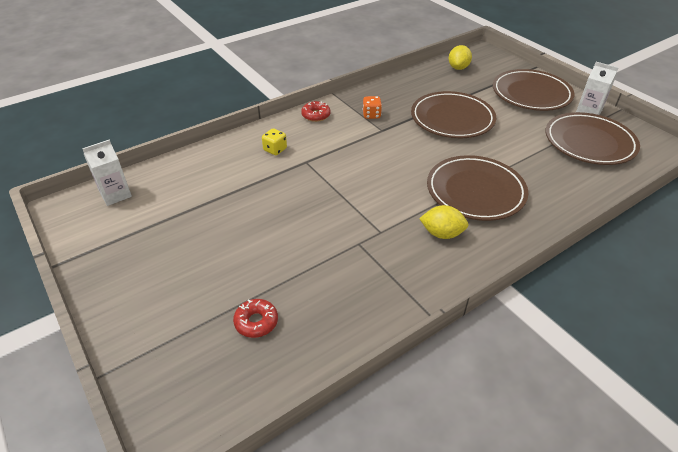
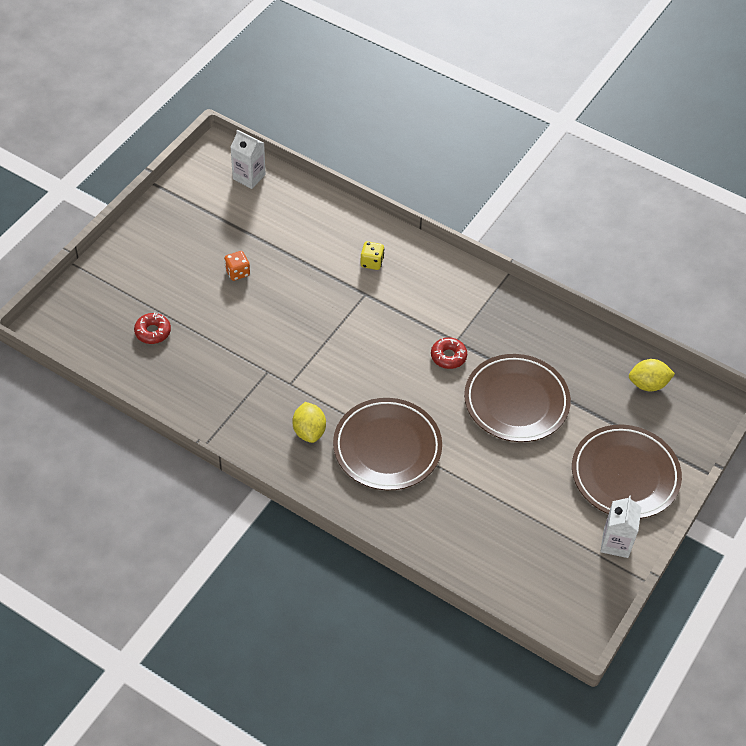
camera: 65 degrees right, 10 degrees up
(316, 115) = (452, 274): red donut -> red donut (448, 356)
(371, 115) = (481, 323): orange dice -> orange dice (237, 272)
(589, 142) = (539, 547): brown plate -> none

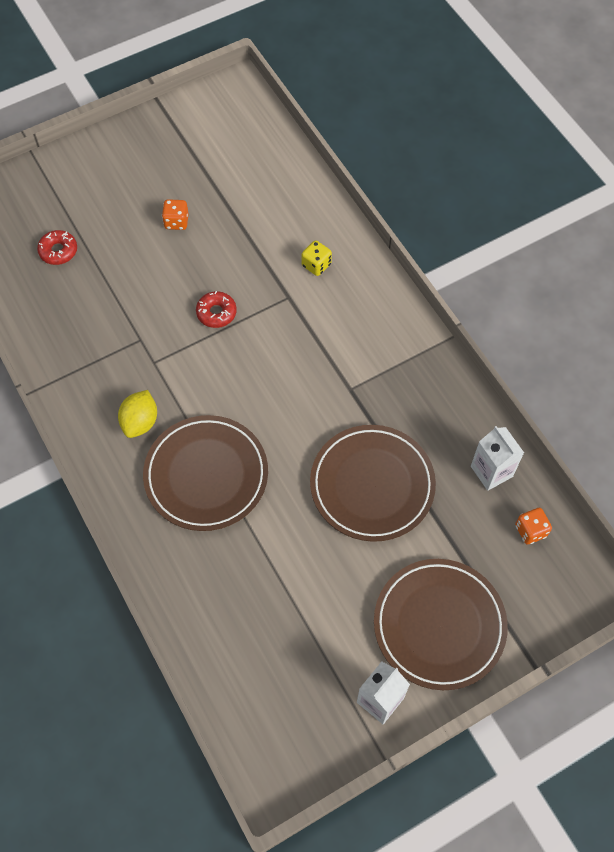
camera: 30 degrees right, 10 degrees up
(249, 177) = (250, 125): white carton -> white carton (491, 471)
(448, 356) = (331, 402): red donut -> red donut (216, 313)
(648, 384) = (530, 531): yellow lemon -> orange dice

